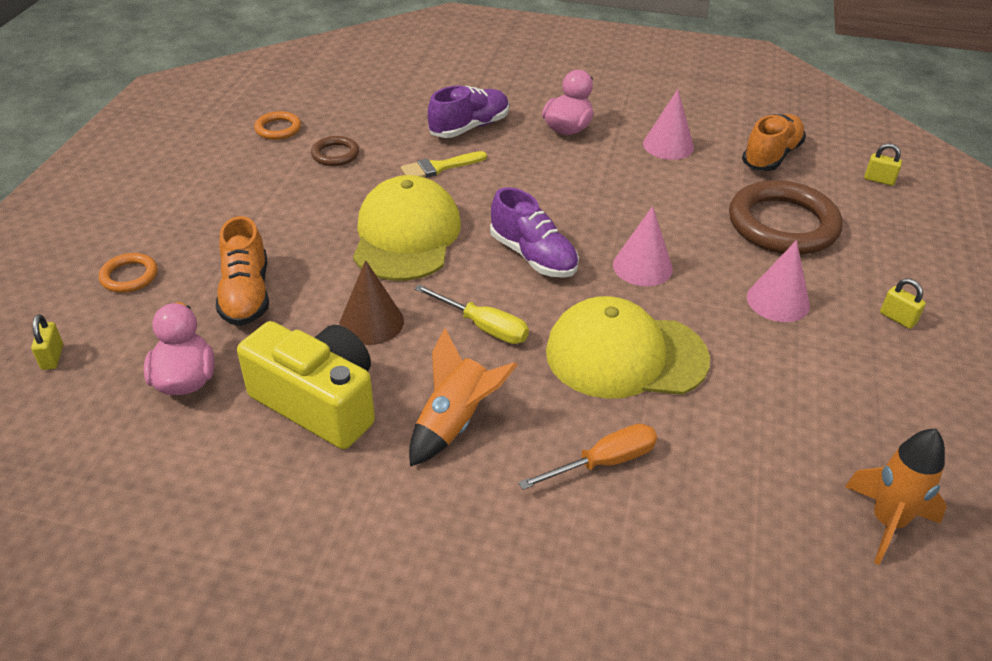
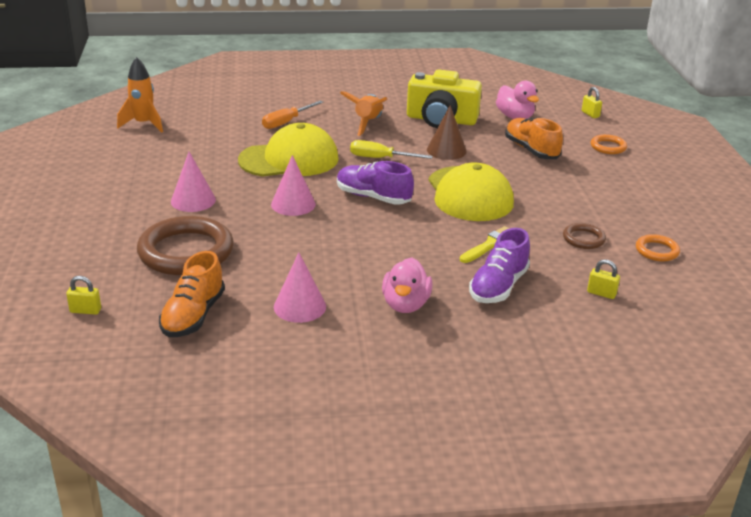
camera: 160 degrees right, 10 degrees down
(897, 318) = (108, 204): yellow padlock -> yellow padlock (601, 293)

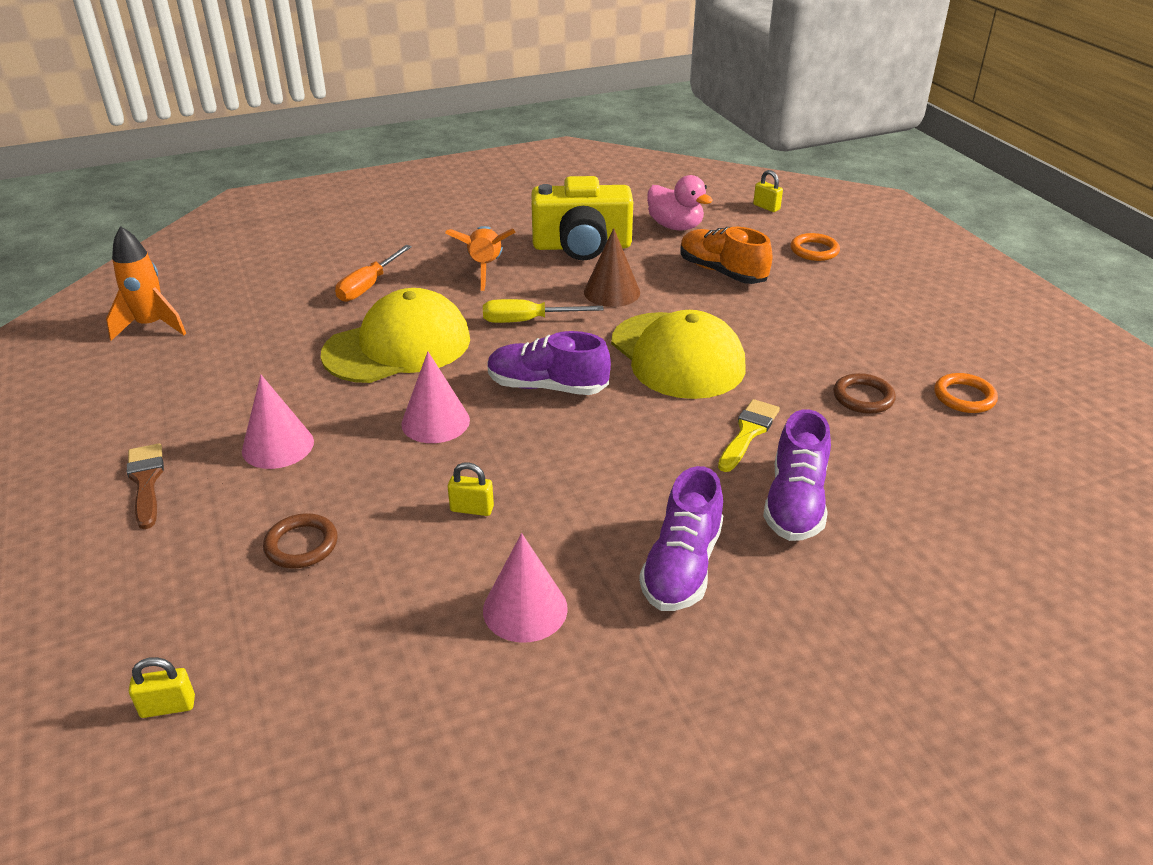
camera: 15 degrees left, 5 degrees up
(111, 205) = (146, 481): none -> brown brush
(186, 252) = (301, 545): brown ring -> brown ring, size x0.47
(193, 316) = (360, 670): orange shoe -> none
(405, 304) = (682, 566): pink duck -> purple shoe
(601, 293) = (935, 482): yellow padlock -> yellow padlock (472, 509)

